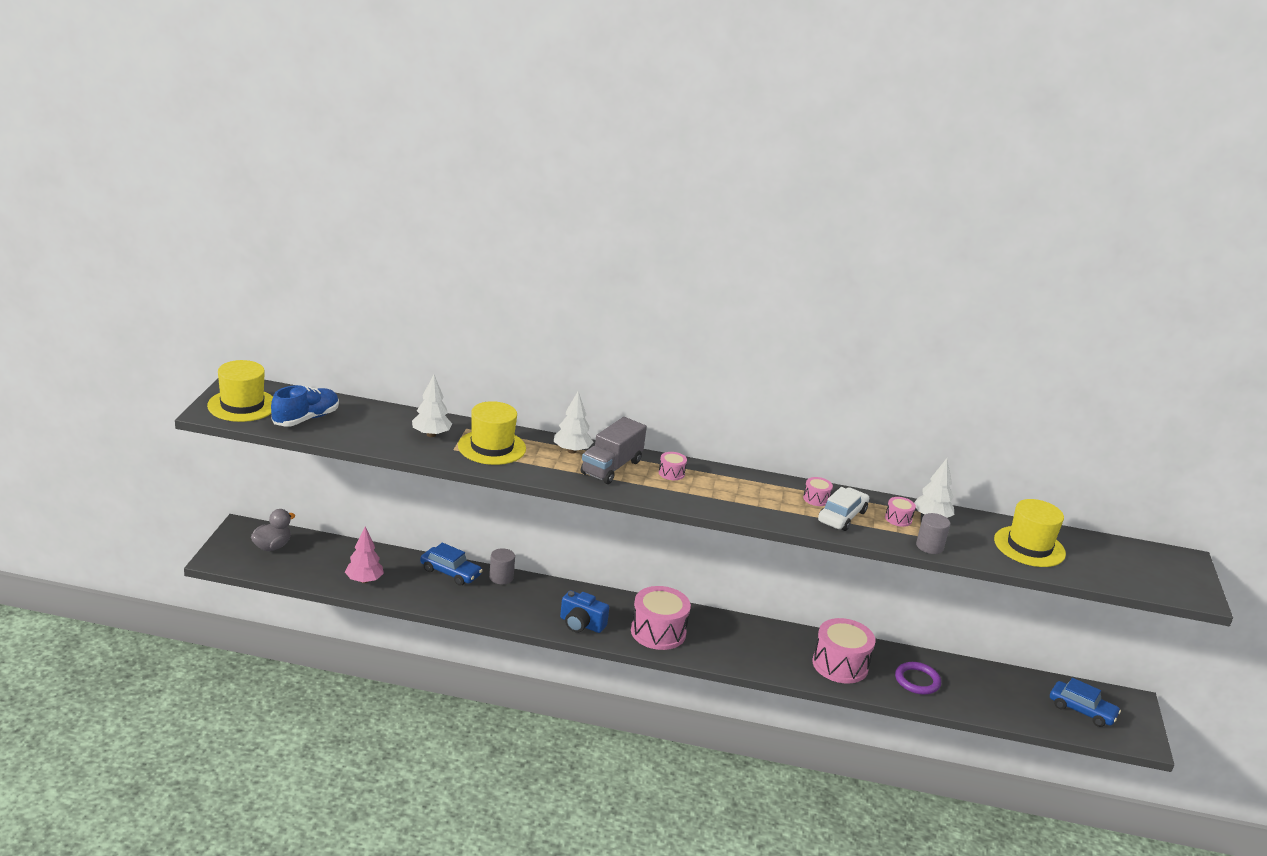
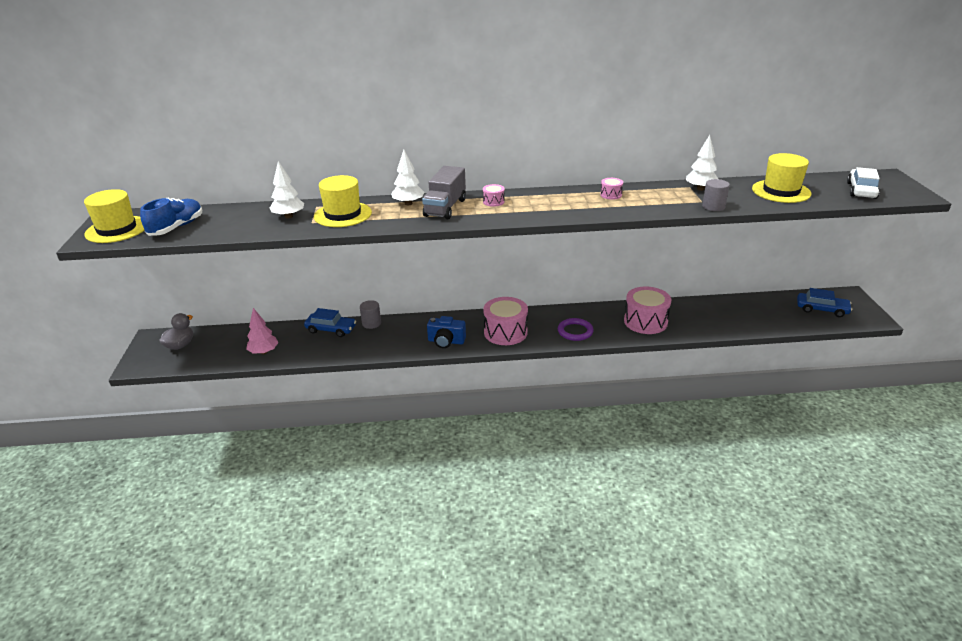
camera: 10 degrees left, 5 degrees up
(842, 516) = (637, 202): white car -> white car (861, 190)
(898, 519) = (678, 194): pink drum -> none
(917, 681) = (703, 318): purple ring -> purple ring (575, 331)

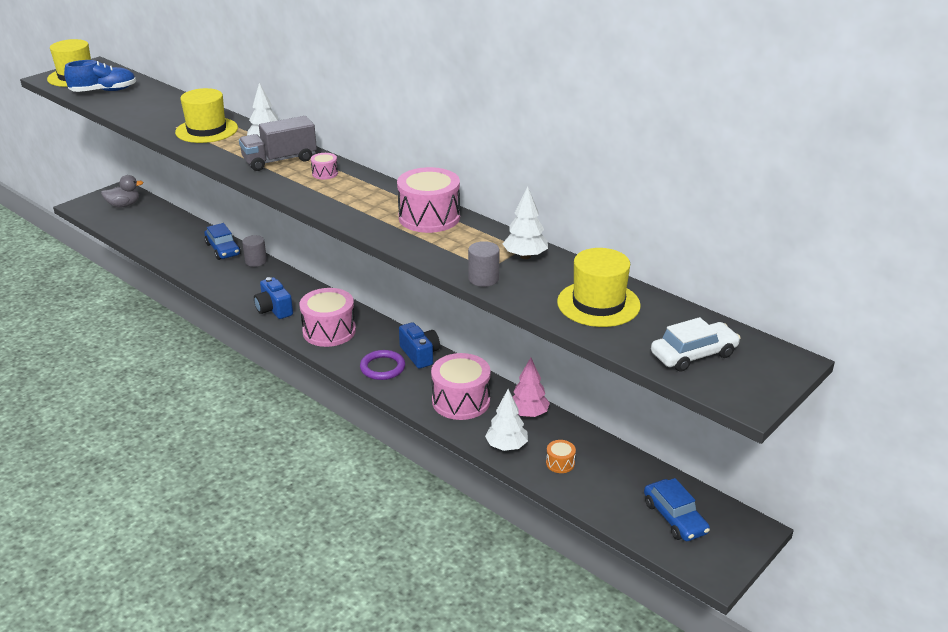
camera: 45 degrees right, 0 degrees up
(264, 352) = (155, 240): pink tree -> pink tree (528, 413)
(289, 216) = (175, 115): white tree -> white tree (506, 446)
(578, 313) = (420, 354): none -> blue camera
(611, 195) = (429, 217): pink drum -> pink drum, size x2.20
(741, 319) = (560, 463): none -> orange drum

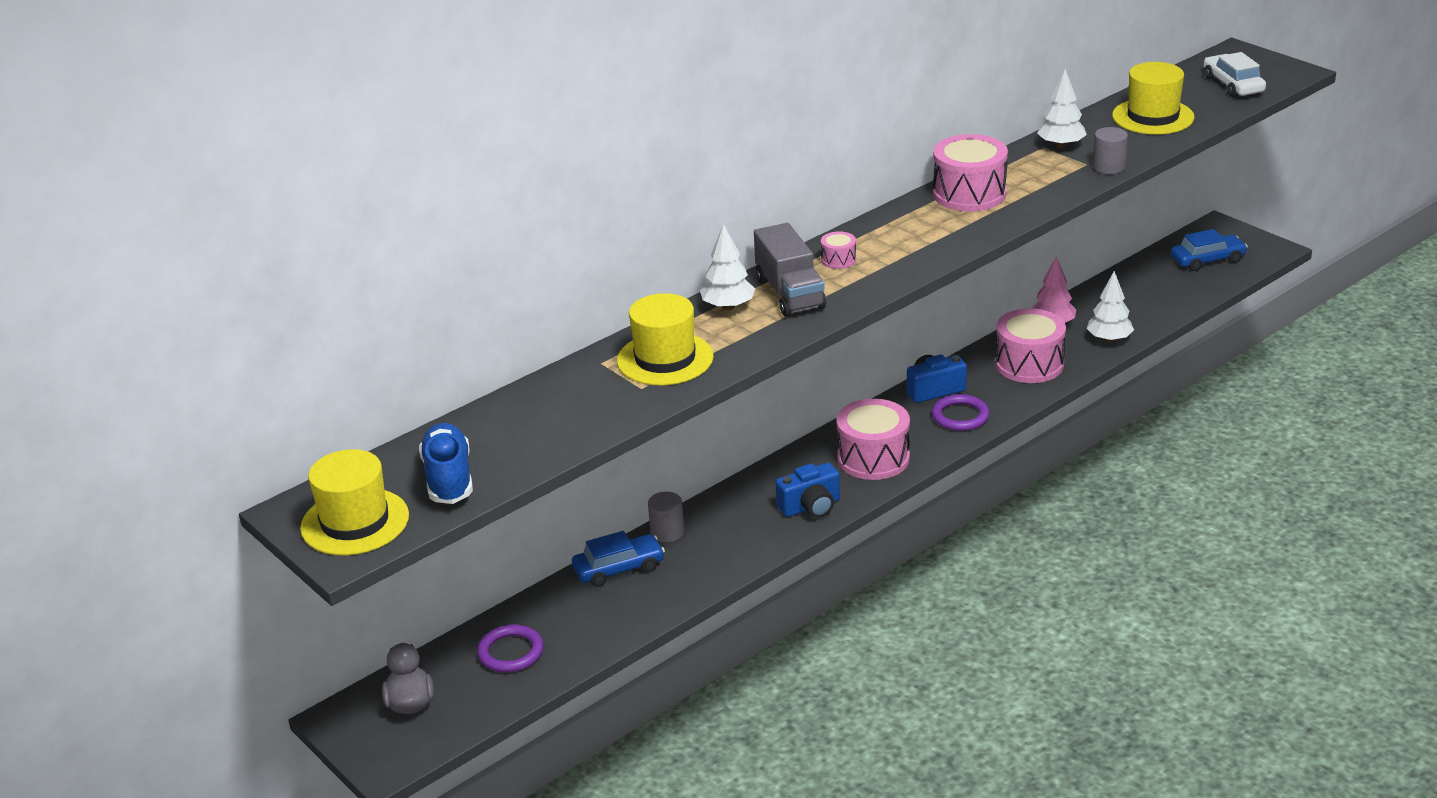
camera: 80 degrees left, 0 degrees up
(156, 226) = (511, 652): none -> purple ring
(560, 463) = (1134, 311): orange drum -> none

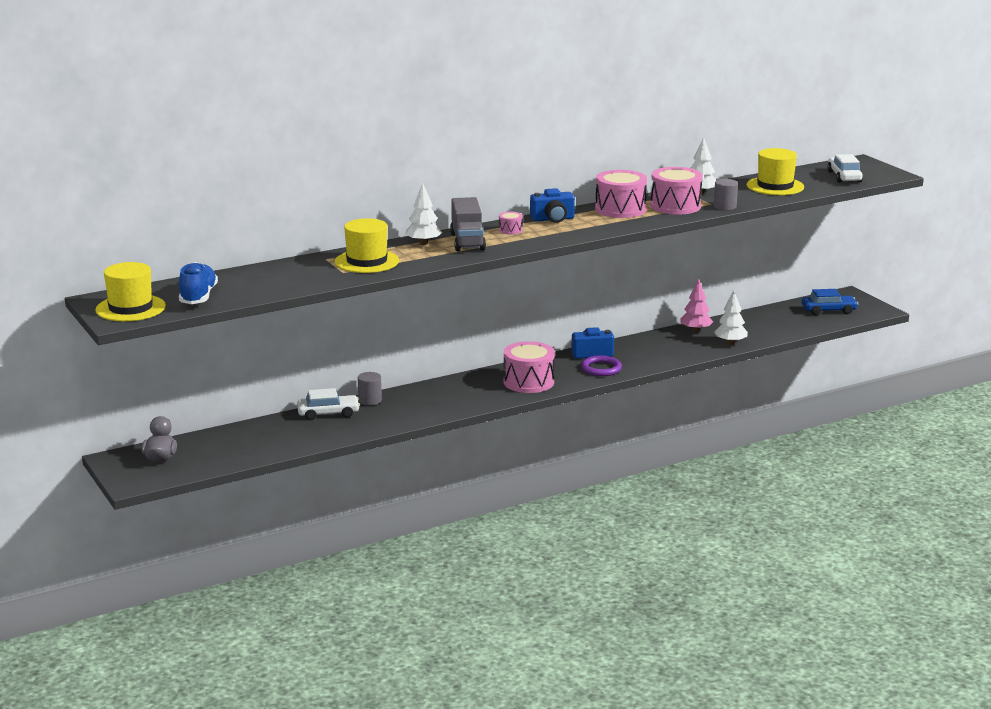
camera: 10 degrees right, 10 degrees down
(511, 652) = (236, 443): purple ring -> none
(619, 568) = (328, 413): blue car -> white car
(810, 507) = (472, 400): blue camera -> blue camera (553, 219)
(1029, 364) = (666, 349): pink drum -> pink drum (675, 206)

